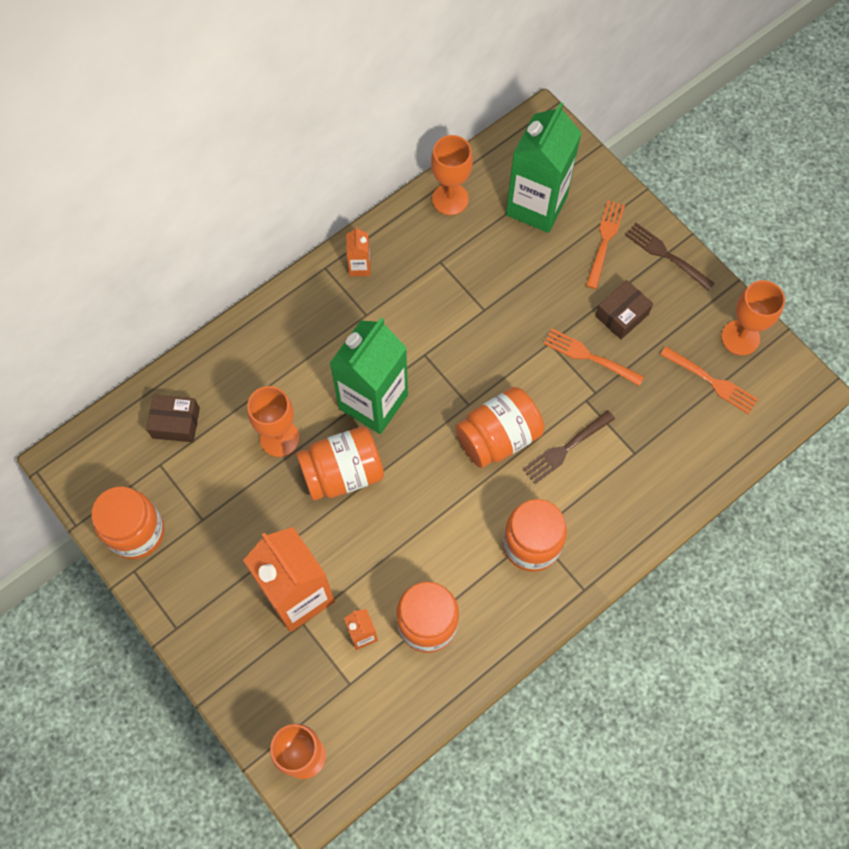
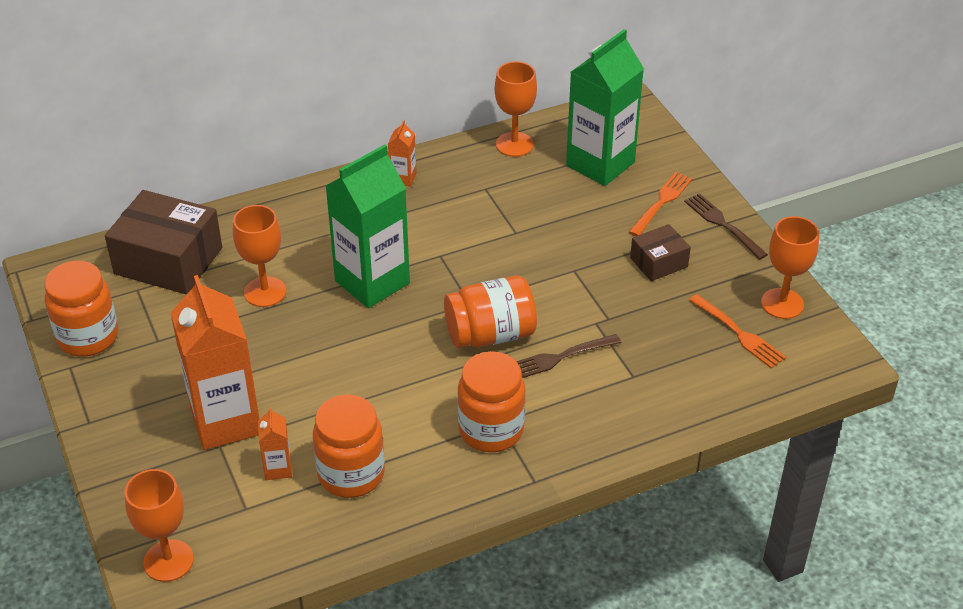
camera: 15 degrees right, 25 degrees down
(176, 423) = (168, 261): brown box -> brown box, size x1.89
(342, 473) = (316, 331): orange jar -> none
(590, 357) = (613, 289): orange fork -> none

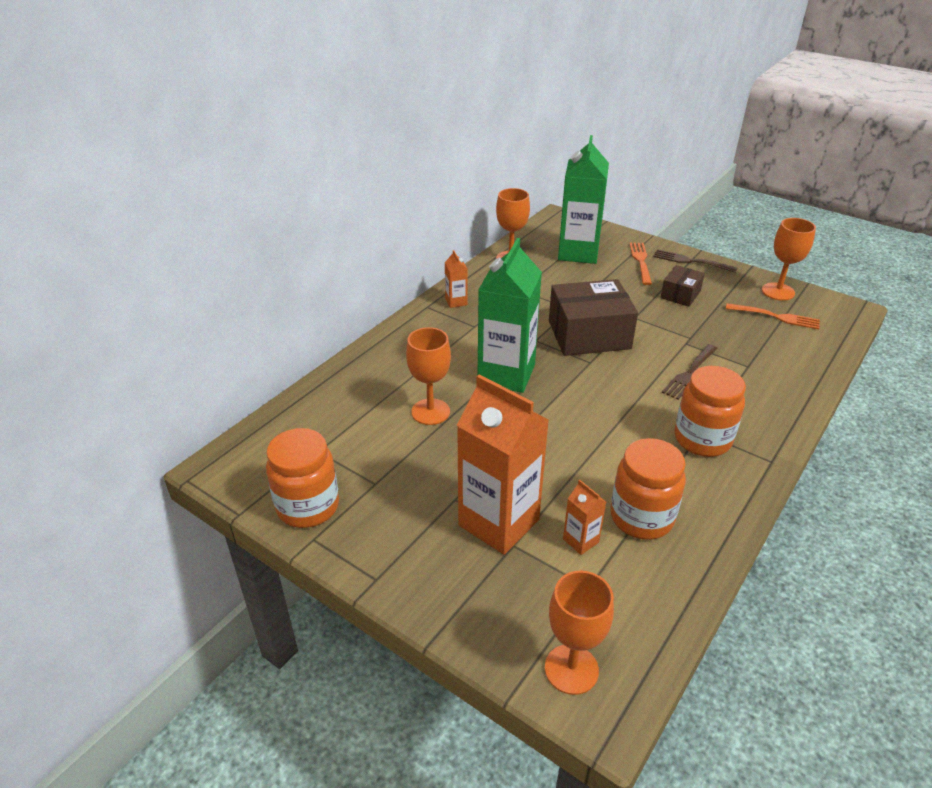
camera: 30 degrees left, 5 degrees down
(168, 261) = (326, 419): brown box -> brown box (589, 335)
(490, 334) = (628, 376): orange jar -> none

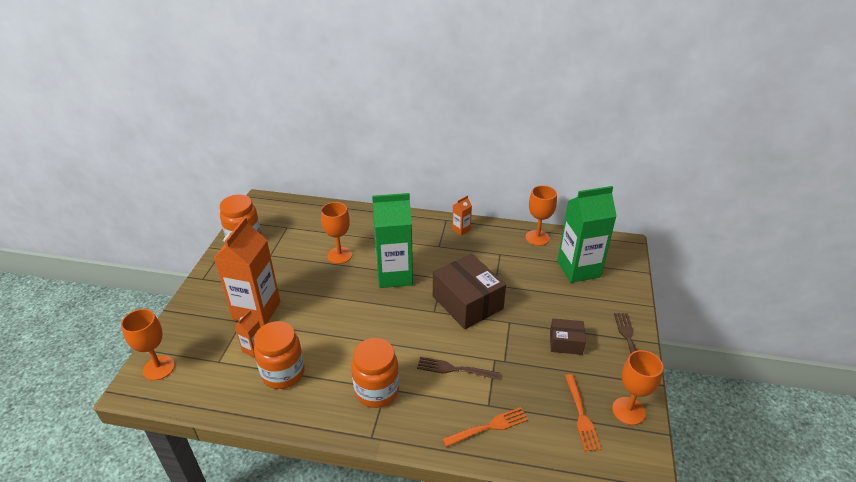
camera: 65 degrees right, 0 degrees up
(641, 262) = (598, 308): orange fork -> orange fork (488, 427)

